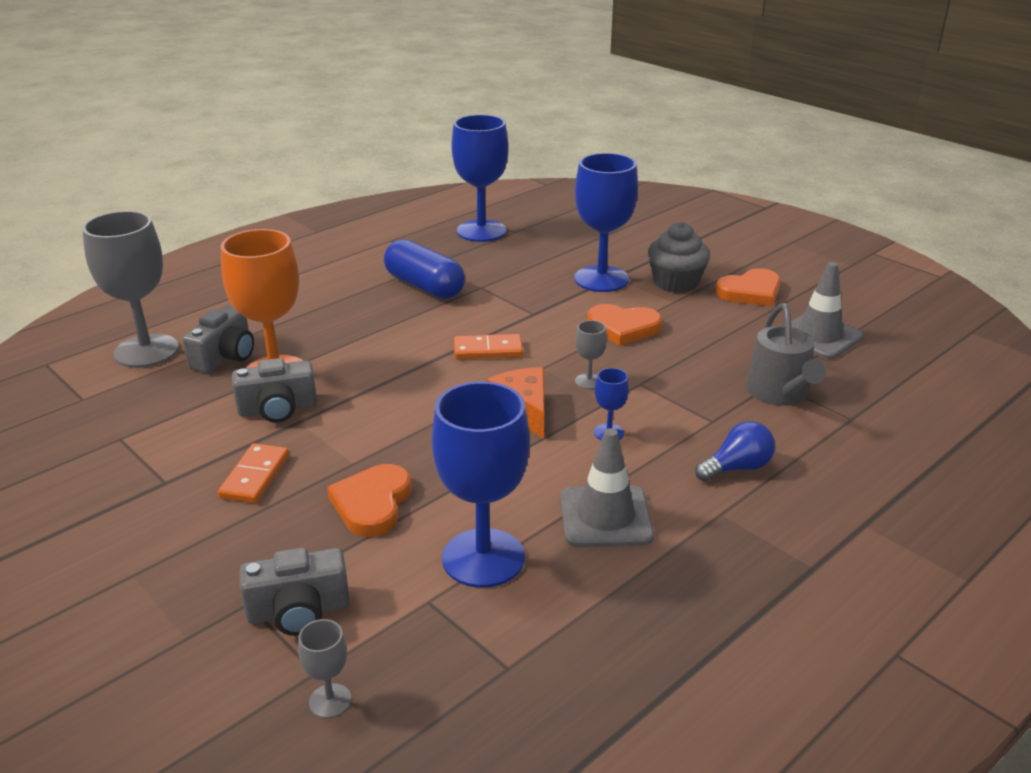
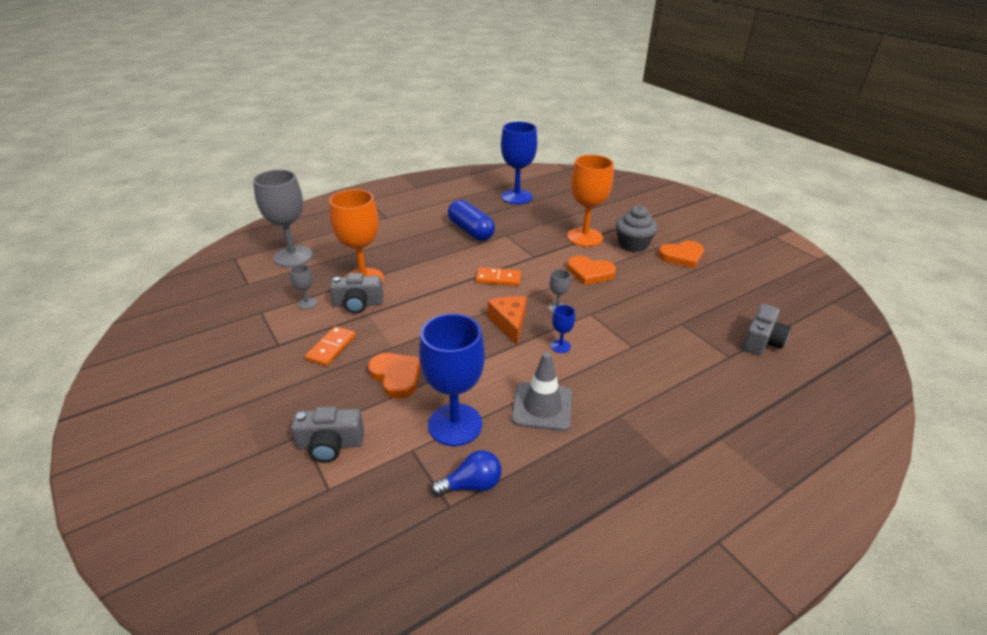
camera: 10 degrees right, 5 degrees up
(225, 356) = (337, 265): grey camera -> grey camera (761, 341)
(330, 701) = (331, 511): grey goblet -> grey goblet (307, 303)
(372, 504) = (396, 376): orange heart -> orange heart turned 120 degrees clockwise
(601, 279) = (584, 237): blue goblet -> orange goblet
(737, 468) = (640, 383): blue light bulb -> blue light bulb (471, 485)
(780, 393) = (683, 332): grey watering can -> none
(819, 336) = (721, 293): grey traffic cone -> none

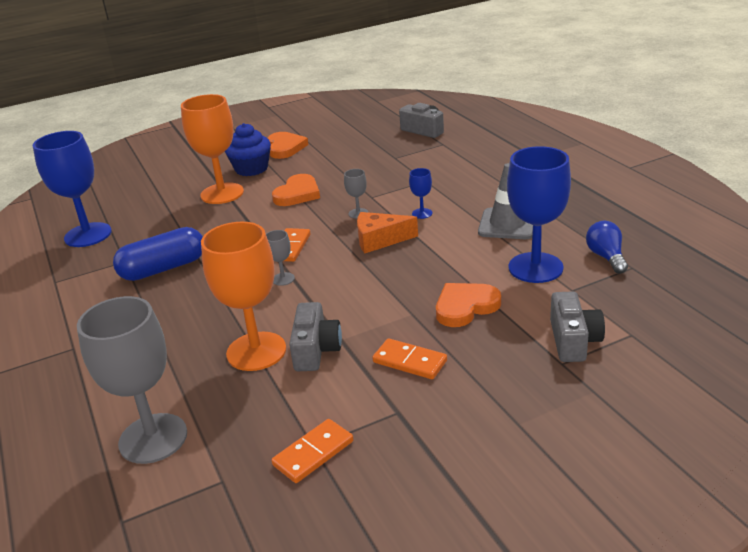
camera: 80 degrees left, 5 degrees down
(254, 313) = (313, 453): none -> orange domino
(307, 303) = (302, 399): grey goblet -> grey goblet (283, 279)
(633, 244) = (251, 169): grey cupcake -> blue cupcake

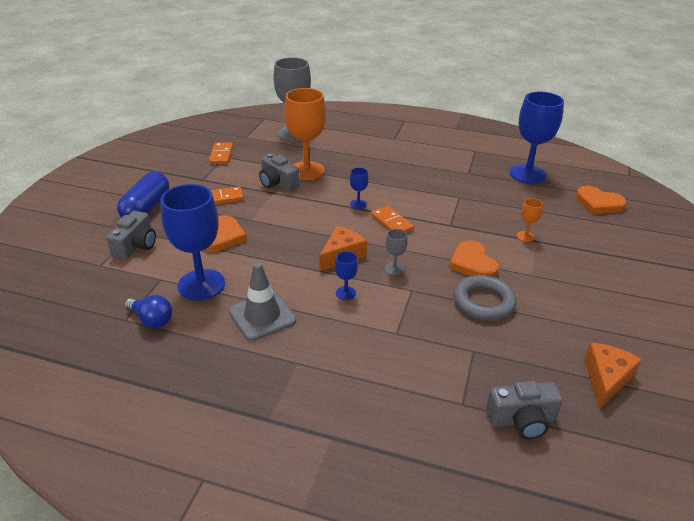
camera: 130 degrees right, 5 degrees up
(163, 269) = (437, 179): blue capsule -> blue capsule (146, 208)
(222, 193) = (525, 236): orange goblet -> orange goblet, size x0.43
(251, 169) = (561, 268): blue cupcake -> none
(283, 279) = (358, 204): grey goblet -> blue goblet
(285, 148) = (593, 308): orange heart -> orange heart (598, 203)
(340, 173) = (483, 302): none -> grey ring
(351, 127) = (606, 379): none -> orange cheese
(573, 340) = (136, 246): grey camera -> grey camera turned 120 degrees counterclockwise

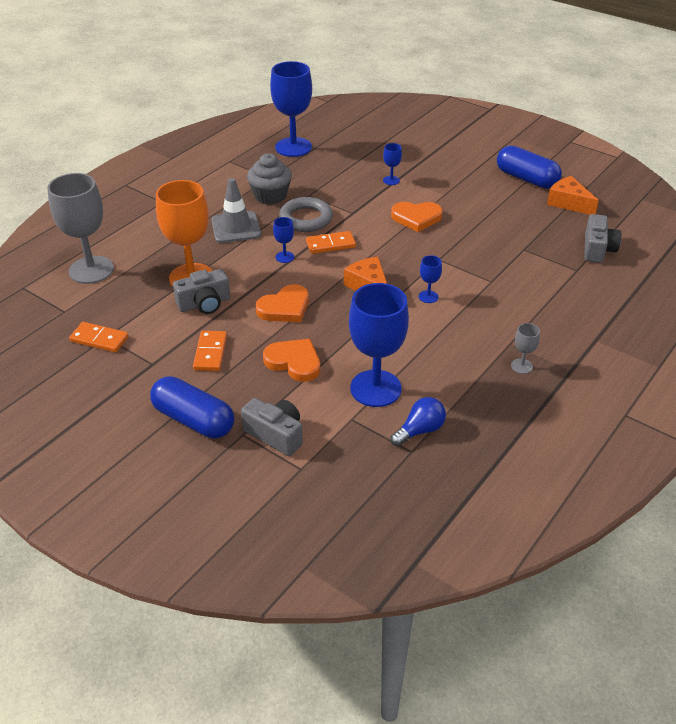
camera: 70 degrees left, 5 degrees up
(262, 316) = (441, 353): grey traffic cone -> grey traffic cone (236, 227)
(394, 269) = (405, 261): grey goblet -> grey goblet (521, 366)
(441, 179) = (270, 196): none -> grey cupcake
(483, 302) = (469, 227): grey ring -> grey ring (306, 219)
(525, 236) = (391, 180): orange goblet -> blue goblet
(598, 203) = (362, 130): orange heart -> orange heart (285, 308)
(625, 333) = (526, 179): none -> blue capsule

